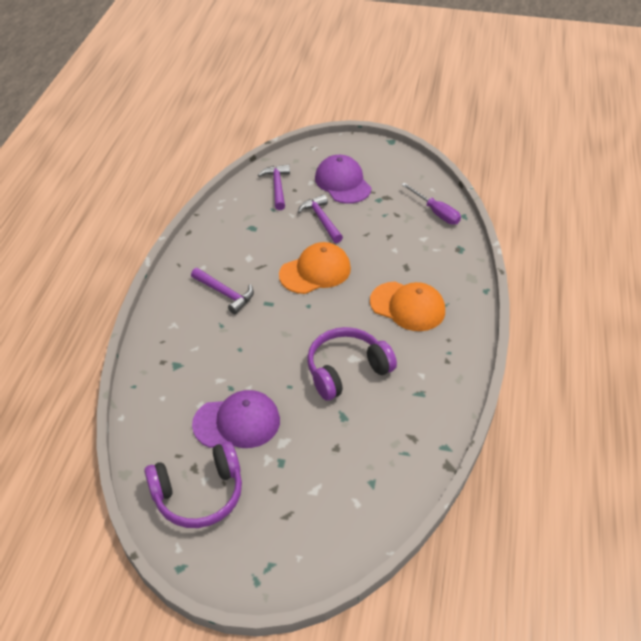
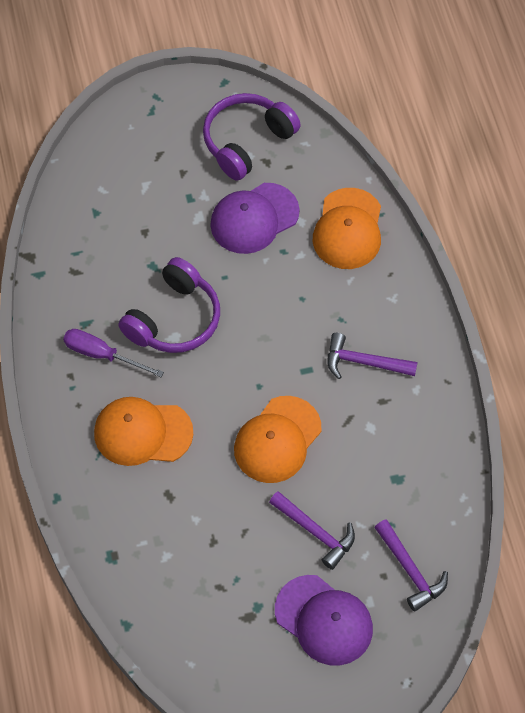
camera: 155 degrees right, 15 degrees up
(168, 384) = (348, 229): none -> orange cap
(436, 212) = (167, 615): purple screwdriver -> purple screwdriver (102, 355)

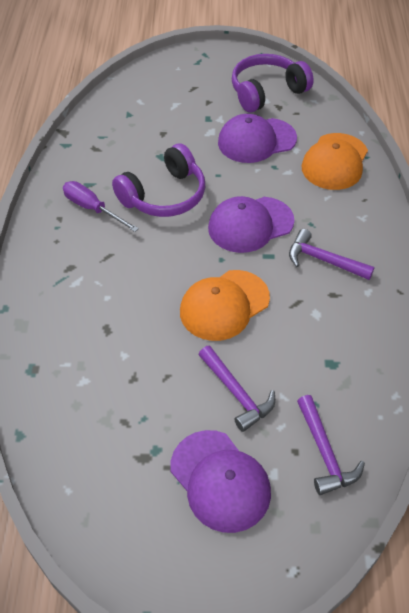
camera: 15 degrees right, 10 degrees down
(142, 433) = (103, 273): orange cap -> none
(277, 335) = (250, 224): none -> purple cap

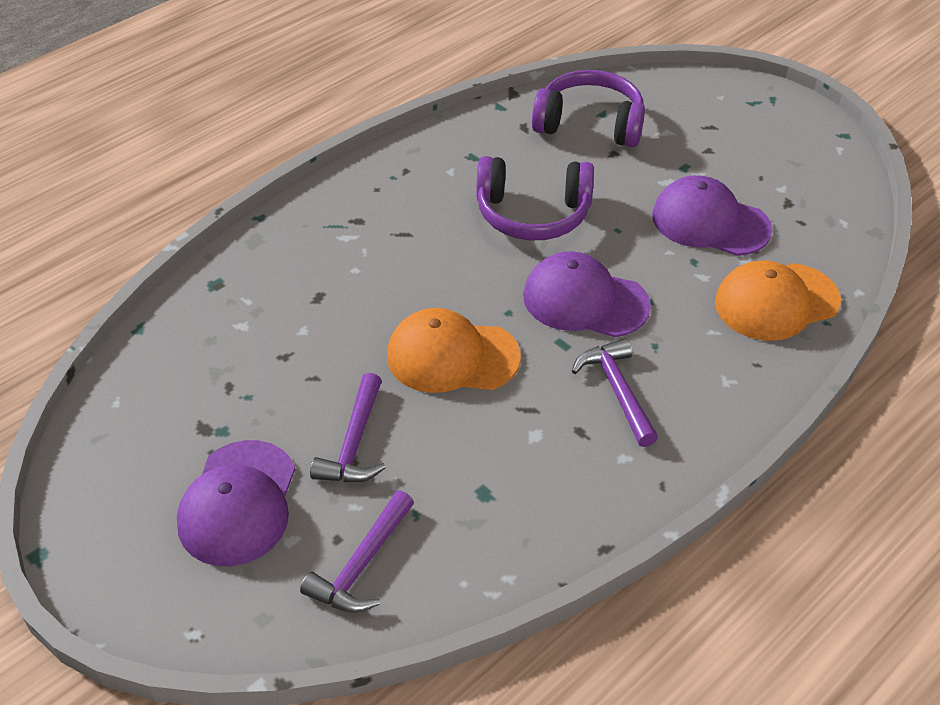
camera: 45 degrees right, 5 degrees down
(92, 209) = (447, 181): purple screwdriver -> none
(266, 92) = (795, 179): purple headphones -> purple headphones (590, 124)

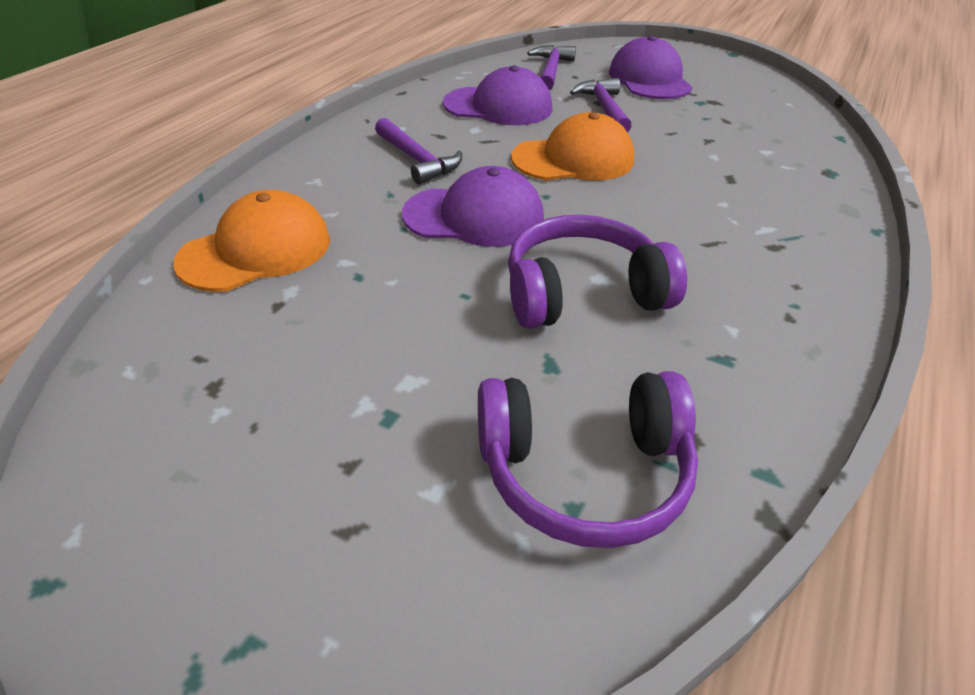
camera: 160 degrees right, 5 degrees down
(710, 222) = (339, 329): purple cap -> purple cap (498, 106)

